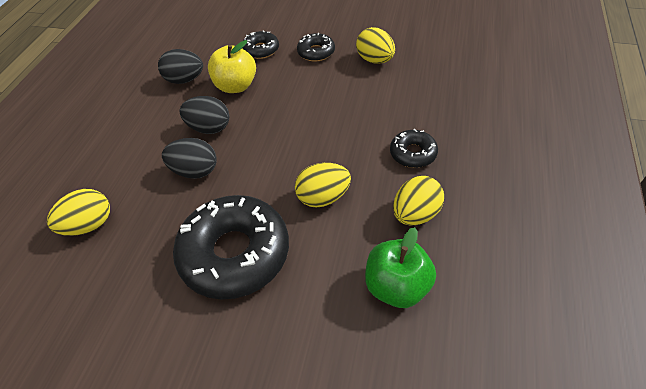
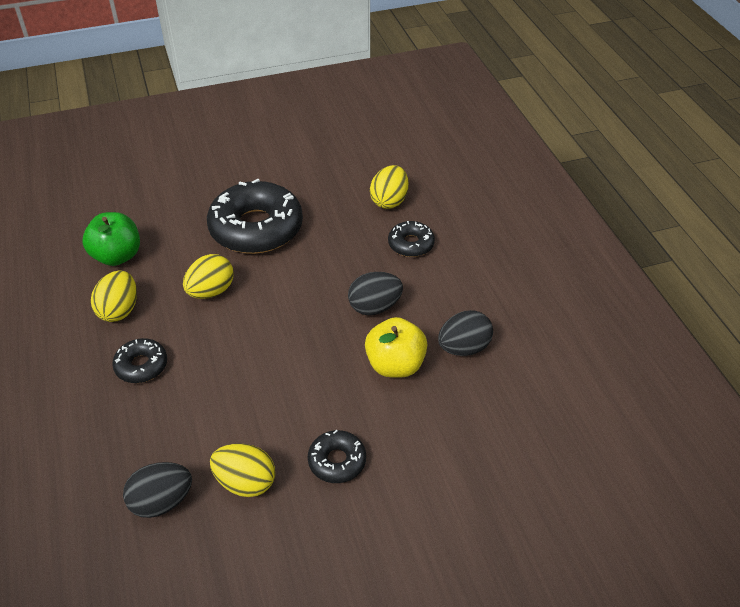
camera: 145 degrees right, 5 degrees down
(195, 171) = (347, 266): black egg -> black egg (162, 502)
(261, 50) = (416, 432): black donut -> black donut (411, 244)

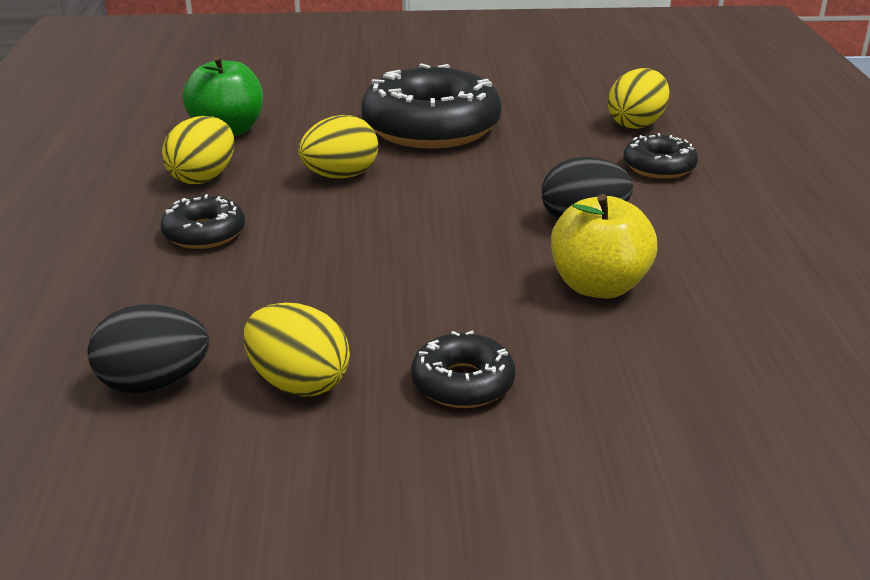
camera: 15 degrees right, 15 degrees down
(463, 348) = (721, 283): black egg -> none

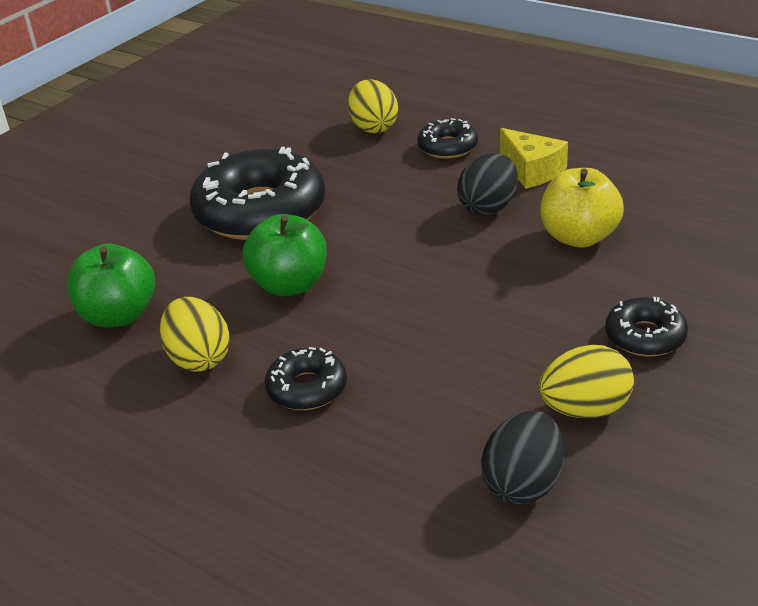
camera: 50 degrees left, 5 degrees up
(340, 176) = (290, 285): yellow egg -> green apple
(685, 221) = (532, 170): none -> yellow cheese

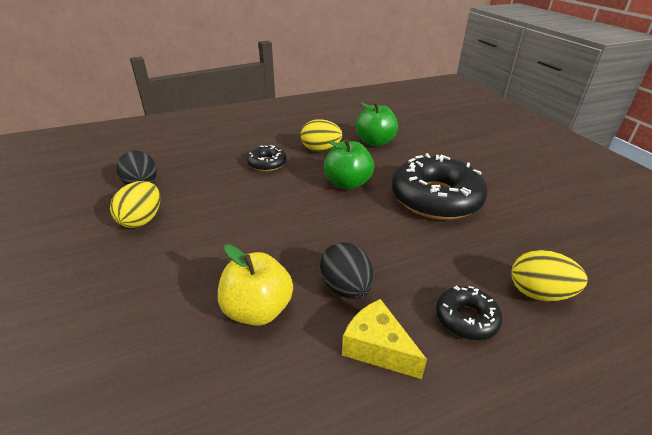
camera: 120 degrees right, 0 degrees up
(532, 170) = (377, 348): yellow cheese -> yellow cheese turned 45 degrees clockwise
(645, 336) = (142, 271): black donut -> none

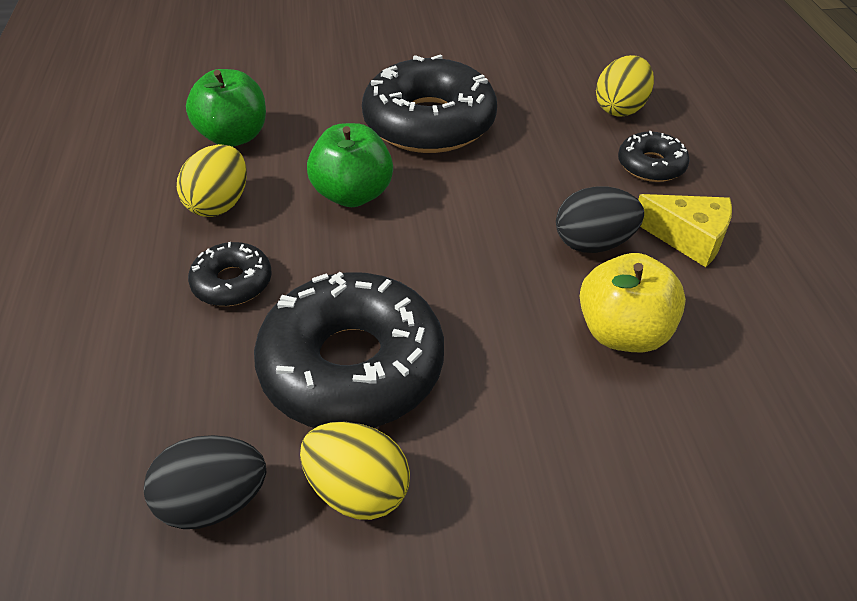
camera: 75 degrees left, 10 degrees up
(217, 205) = (352, 366): none -> black donut
(377, 348) = (688, 238): yellow cheese -> yellow cheese turned 120 degrees counterclockwise

